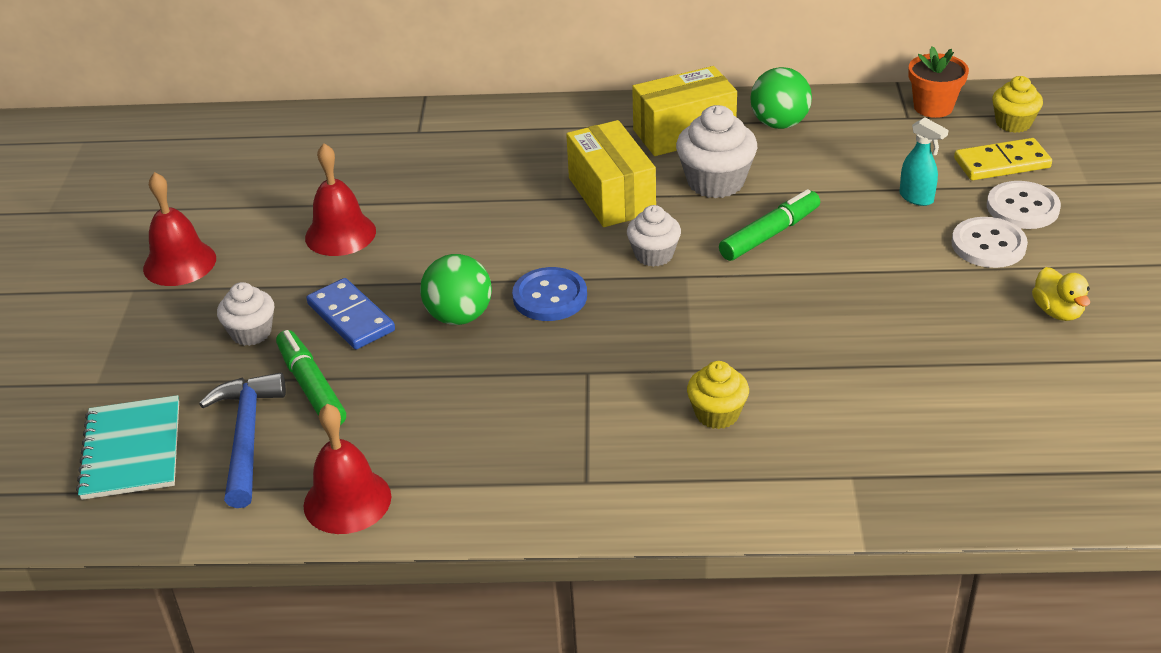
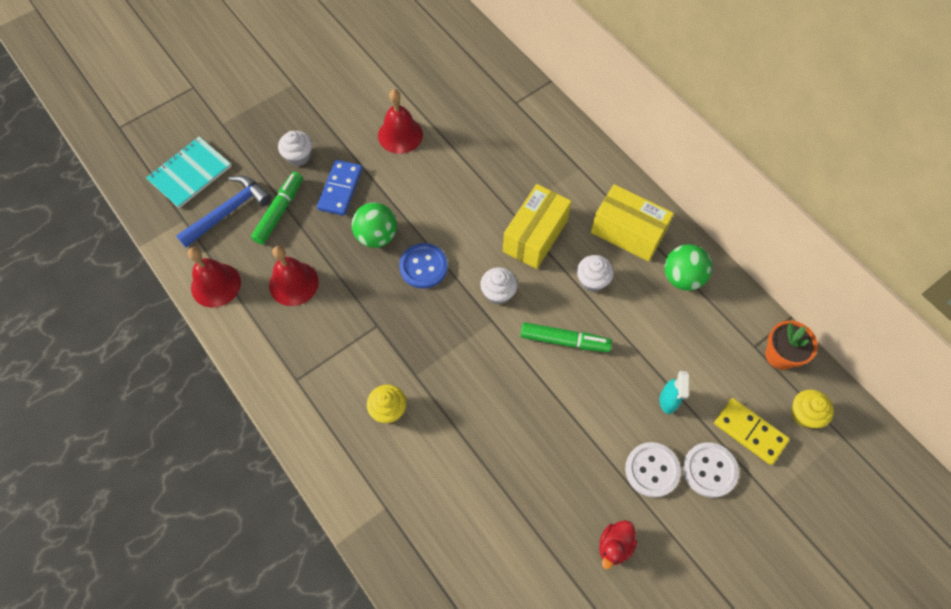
camera: 50 degrees right, 25 degrees up
(179, 263) = (325, 86): red bell -> red bell (293, 283)
(715, 182) = (592, 280): white cupcake -> white cupcake, size x0.64
(1057, 311) = (614, 546): yellow duck -> red duck

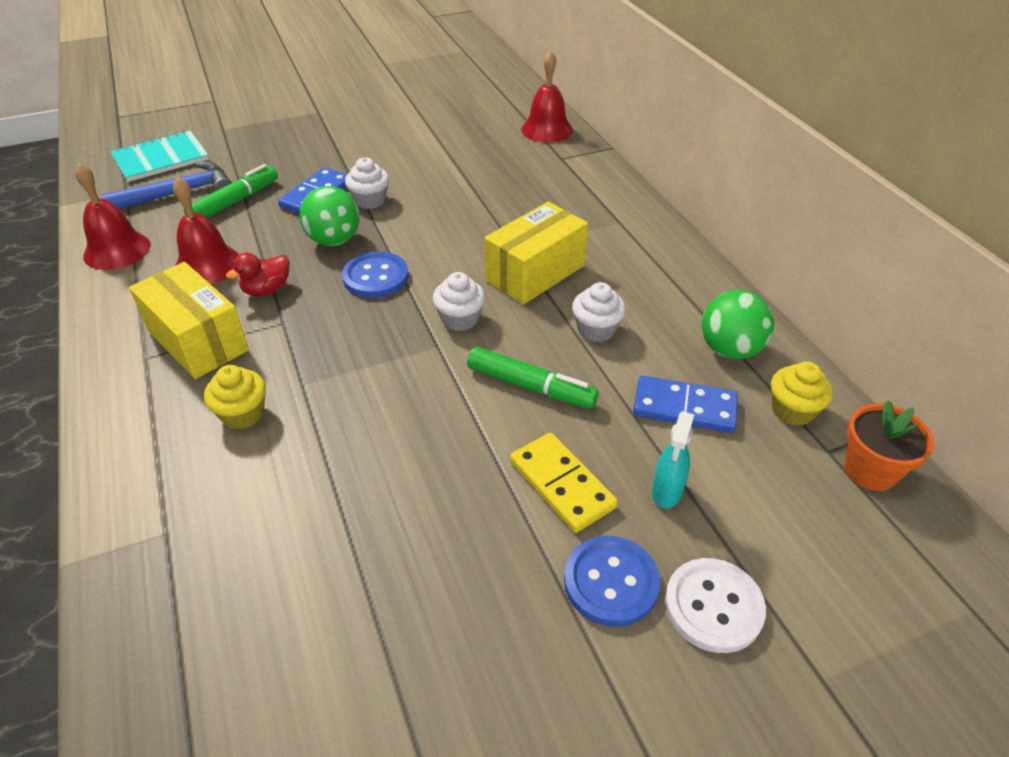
camera: 15 degrees right, 20 degrees down
(298, 156) = (287, 163): white cupcake -> white cupcake (370, 200)
(400, 135) = (412, 163): red bell -> red bell (547, 129)
(614, 546) = (505, 686): red duck -> red duck (267, 290)
(627, 232) = (663, 290): yellow box -> yellow box (198, 340)
(652, 470) = (611, 582): white button -> blue button
(664, 334) = (684, 408): none -> blue domino
(750, 432) = (798, 565): yellow domino -> yellow domino (561, 484)
(804, 415) = (903, 562): yellow cupcake -> yellow cupcake (792, 410)

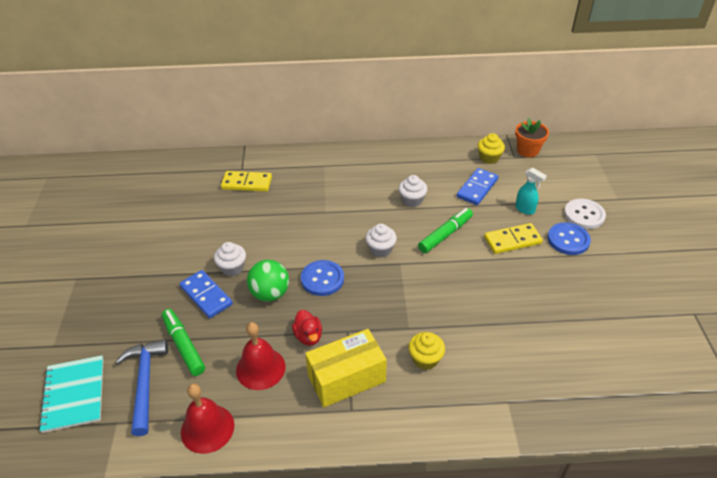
camera: 70 degrees left, 0 degrees up
(535, 169) = (247, 183): none -> yellow domino
(535, 273) = (354, 210): yellow box -> none
(547, 129) = (202, 166): red bell -> none
(730, 349) = (444, 162): green ball -> none

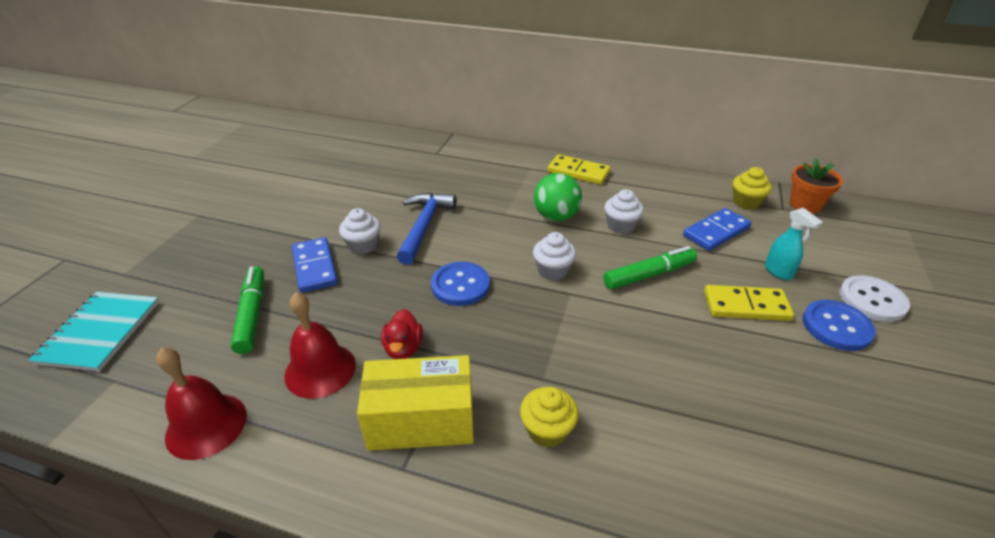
camera: 20 degrees right, 5 degrees down
(145, 382) = (180, 343): blue hammer -> blue hammer (424, 226)
(247, 183) = (433, 167): yellow domino -> yellow domino (578, 172)
(270, 293) = (387, 284): green ball -> green ball (556, 216)

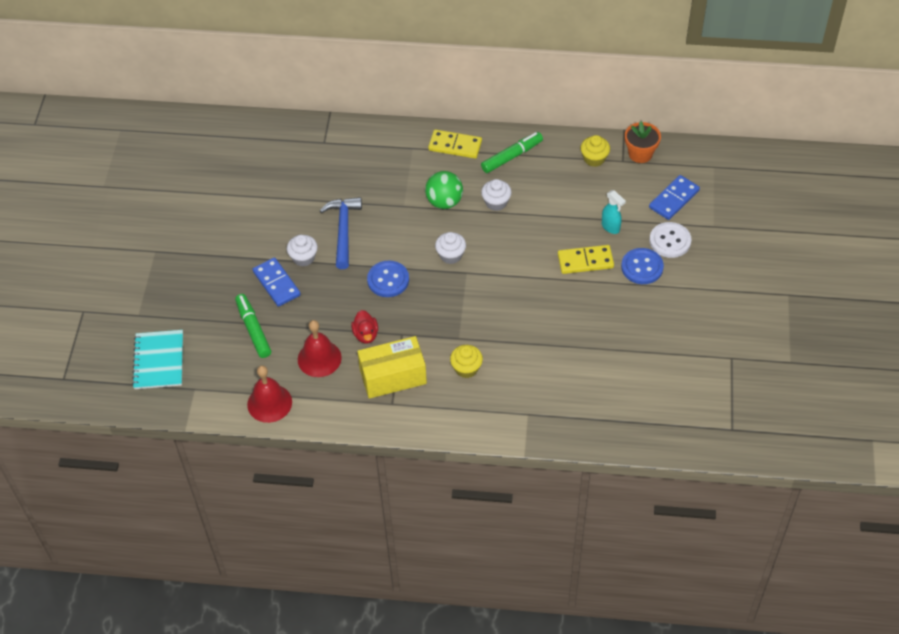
camera: 10 degrees left, 15 degrees up
(648, 275) = (519, 246): green marker -> green marker (511, 156)
(716, 232) = (569, 196): blue domino -> blue domino (674, 199)

